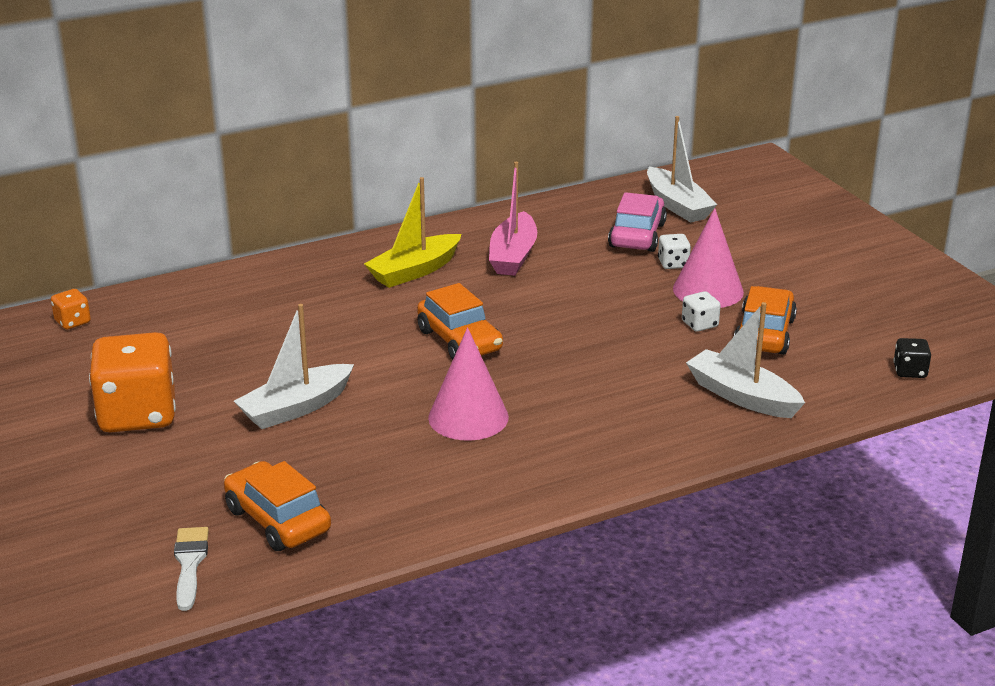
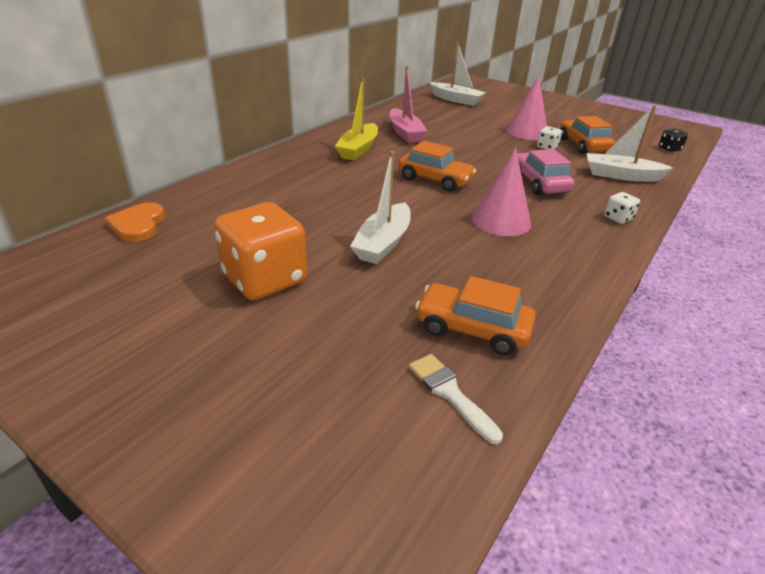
camera: 30 degrees left, 5 degrees up
(72, 322) = (138, 225): orange dice -> orange heart
(637, 235) = (456, 114): pink car -> pink car (539, 183)
(673, 264) = (492, 123): white dice -> white dice (618, 218)

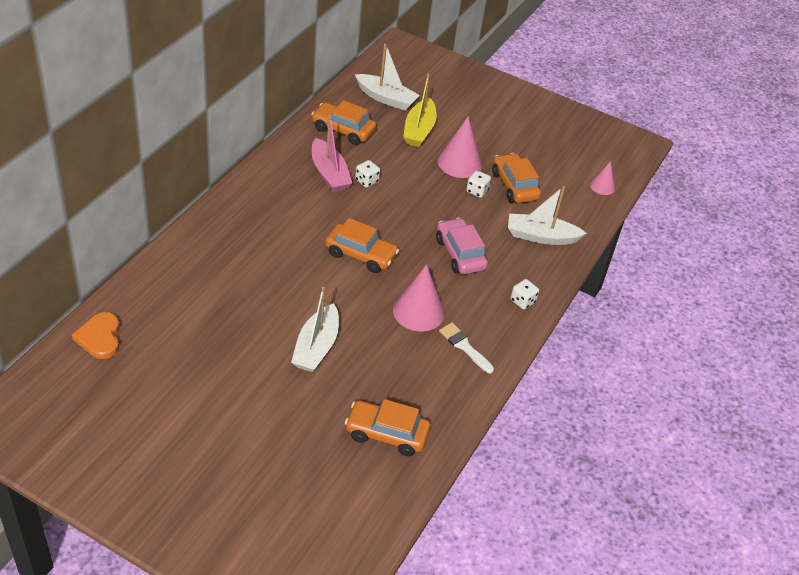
camera: 10 degrees left, 10 degrees up
(265, 279) = (225, 394): orange dice -> none
(358, 149) = (282, 208): yellow boat -> yellow boat (419, 130)
(419, 112) = (343, 130): none -> orange car
(440, 138) = (366, 181): none -> white dice
(450, 393) = (369, 488): white brush -> white brush (464, 346)
(669, 149) = (602, 186): black dice -> pink cone

